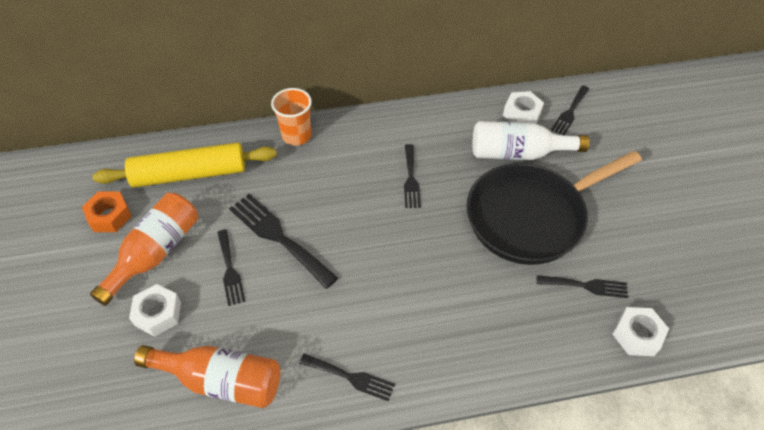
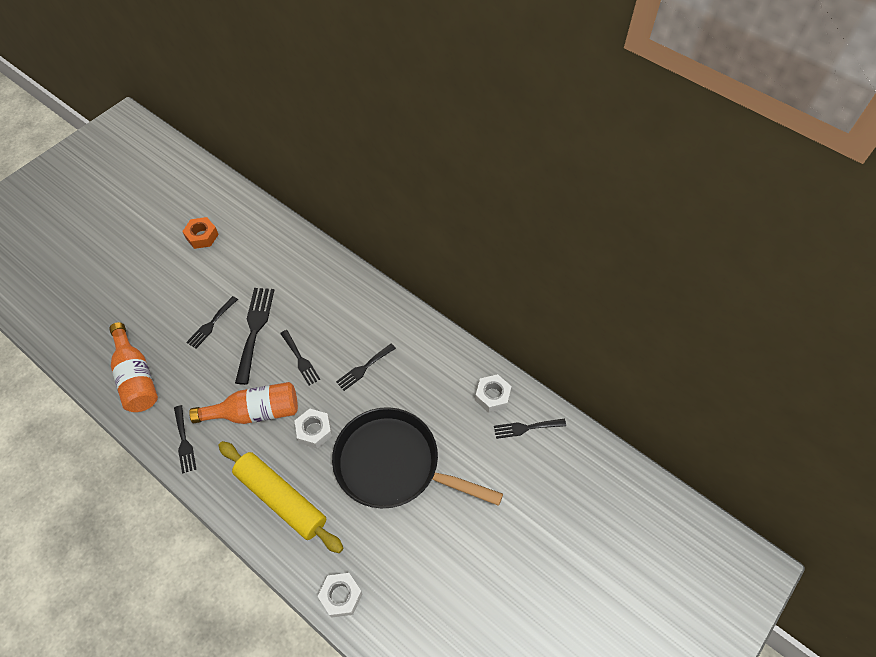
camera: 50 degrees right, 5 degrees up
(156, 253) = (194, 279): orange bottle -> orange bottle (255, 412)
(158, 314) = (156, 313): white nut -> white nut (314, 431)
(190, 174) = (264, 248): yellow rolling pin -> yellow rolling pin (281, 499)
(296, 135) = (344, 277): orange cup -> none
(518, 153) = (448, 419): white bottle -> none
(586, 286) = (359, 538): black fork -> black fork (300, 359)

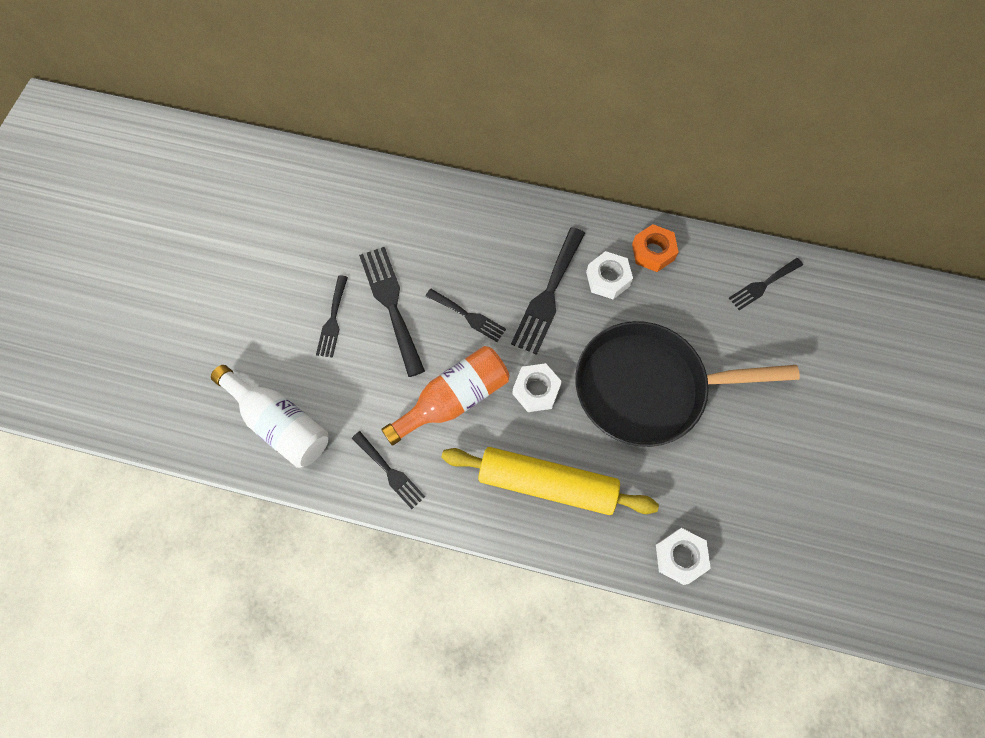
camera: 25 degrees left, 10 degrees up
(136, 377) = (280, 423): orange bottle -> white bottle
(202, 236) = (251, 219): orange nut -> orange nut (653, 252)
(364, 368) = (548, 295): black fork -> black fork, size x1.66
(492, 396) = (707, 266): white nut -> white nut (607, 279)

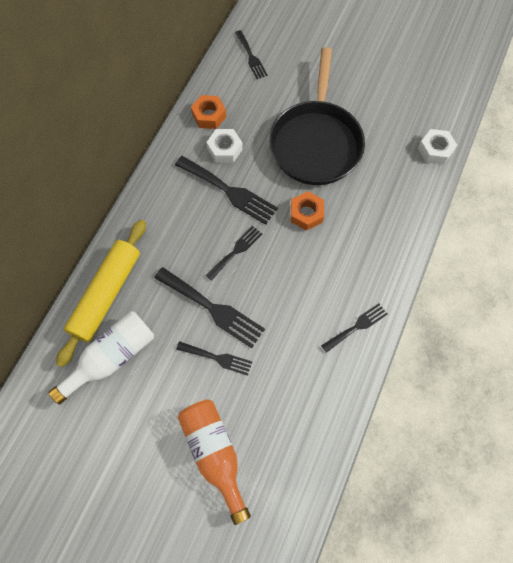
camera: 80 degrees left, 0 degrees up
(280, 423) = (304, 410): white bottle -> white bottle (112, 357)
(391, 304) = (213, 308): black fork -> black fork turned 135 degrees counterclockwise
(454, 399) = (304, 272): orange bottle -> orange bottle (214, 453)
(536, 390) = (306, 214): white nut -> orange nut
(547, 484) = (378, 219): yellow rolling pin -> yellow rolling pin (106, 294)

